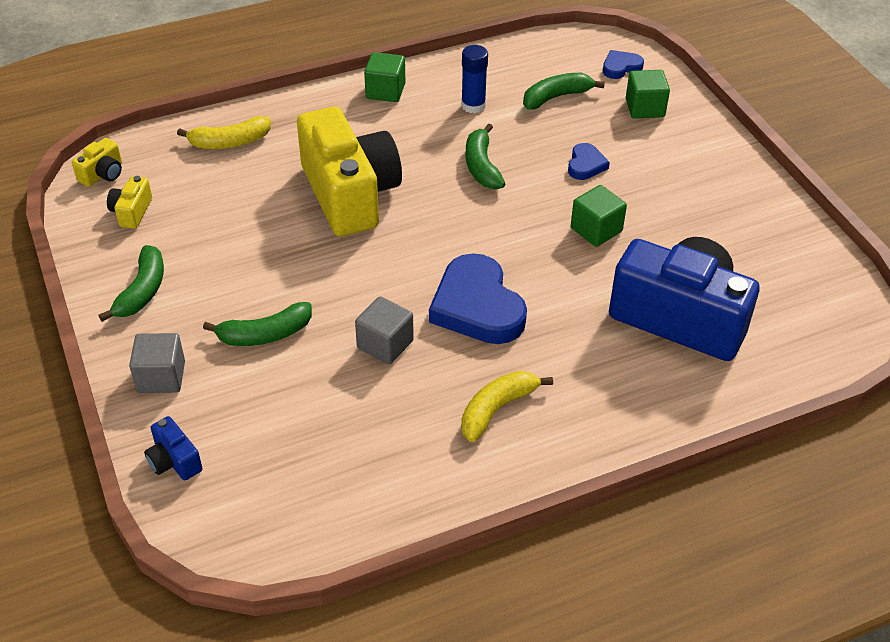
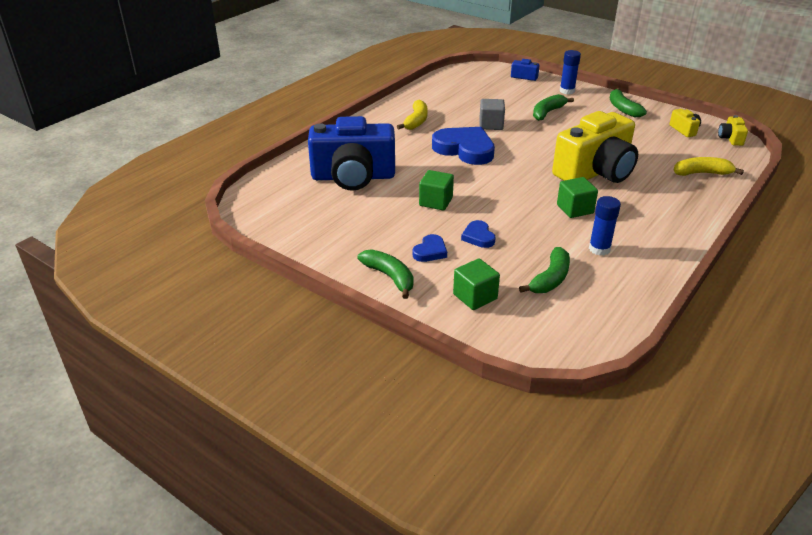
camera: 150 degrees right, 10 degrees down
(161, 377) = (567, 91): grey cube -> blue glue stick
(230, 142) = (702, 173): yellow banana -> yellow banana turned 45 degrees clockwise
(350, 194) = (595, 172): yellow camera -> yellow camera turned 75 degrees counterclockwise
(385, 91) = (670, 236): green cube -> green cube (575, 209)
(481, 166) = (543, 212): green banana -> green banana (390, 277)
(621, 67) = (528, 329): blue heart -> blue heart (430, 251)

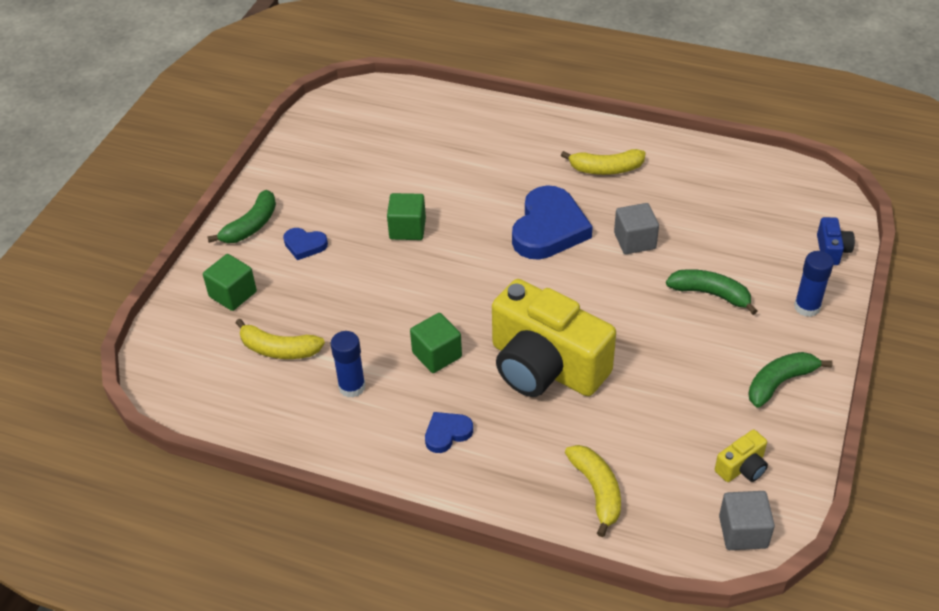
camera: 75 degrees right, 10 degrees up
(353, 177) = (436, 152): blue camera -> none
(478, 237) = (345, 277): blue heart -> blue heart (447, 433)
(550, 279) = (279, 349): green banana -> yellow banana
(730, 138) = (743, 532): yellow camera -> grey cube

